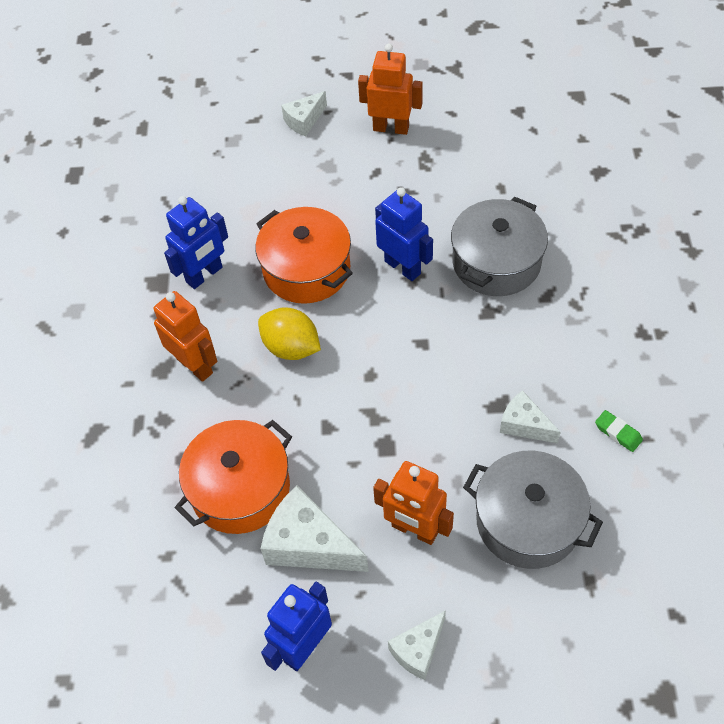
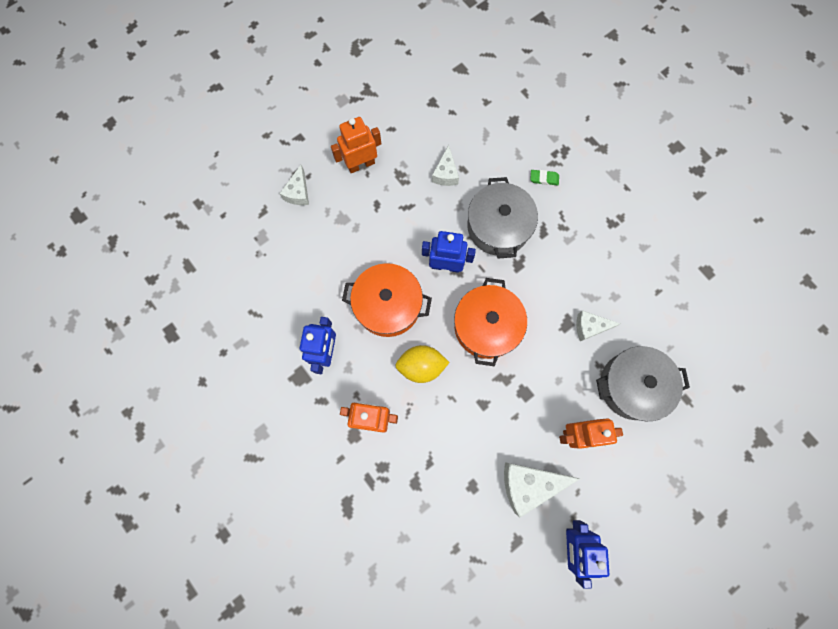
camera: 40 degrees left, 20 degrees up
(240, 489) = (464, 478): orange pot -> orange pot (487, 326)
(418, 650) = (630, 501): white cheese -> white cheese (445, 173)
(618, 433) = (641, 298): green eraser -> green eraser (544, 178)

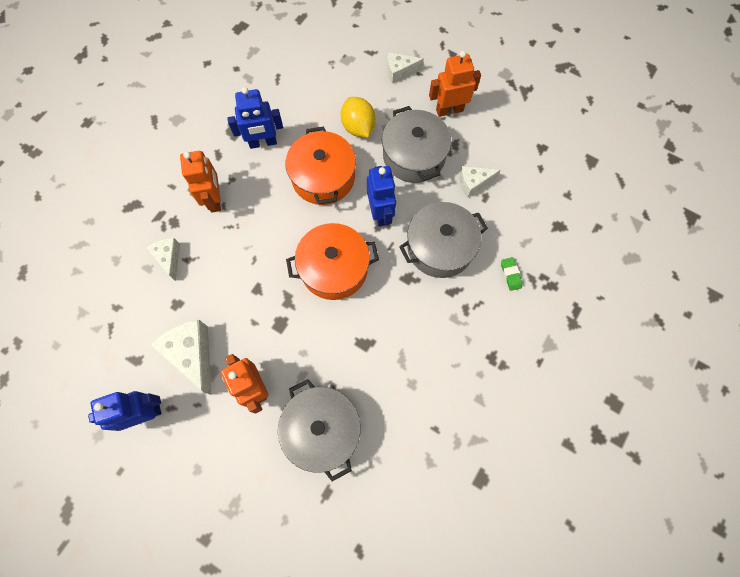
camera: 70 degrees right, 5 degrees down
(361, 164) = (449, 110): orange robot -> orange robot turned 60 degrees counterclockwise
(397, 214) = (414, 156): none -> grey pot
(421, 366) = (275, 224): yellow lemon -> yellow lemon (358, 127)
(590, 327) = (369, 367): white cheese -> white cheese (169, 258)

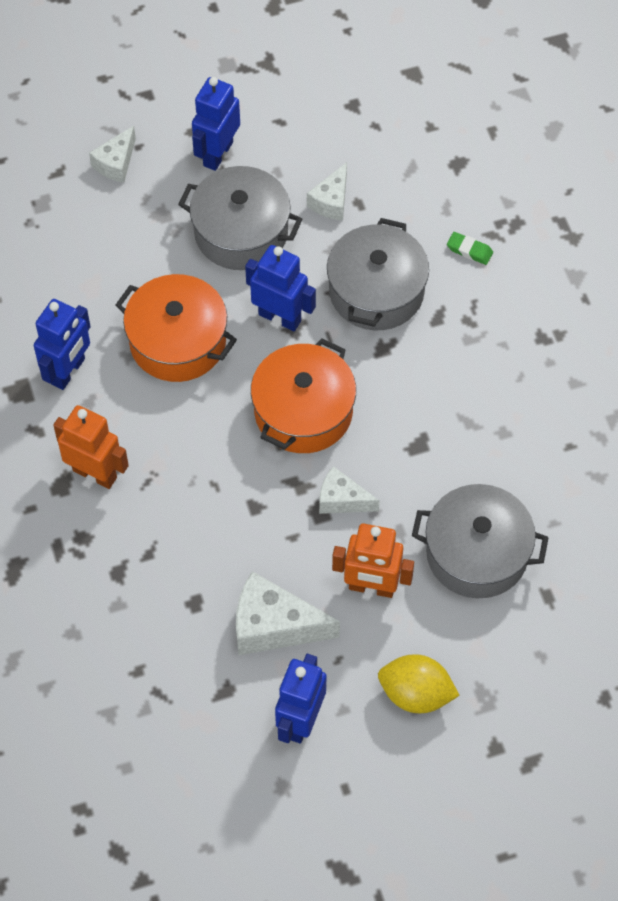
camera: 50 degrees left, 10 degrees down
(169, 258) = (126, 573): white cheese -> white cheese (342, 500)
(358, 127) = (147, 259): yellow lemon -> yellow lemon (416, 694)
(449, 110) = (217, 154): orange robot -> blue robot

